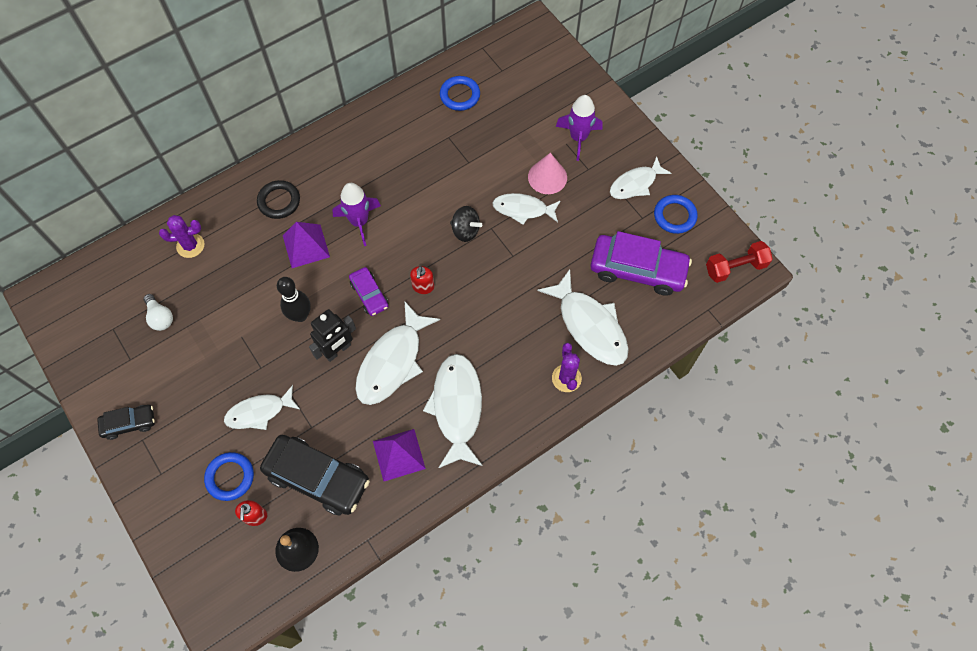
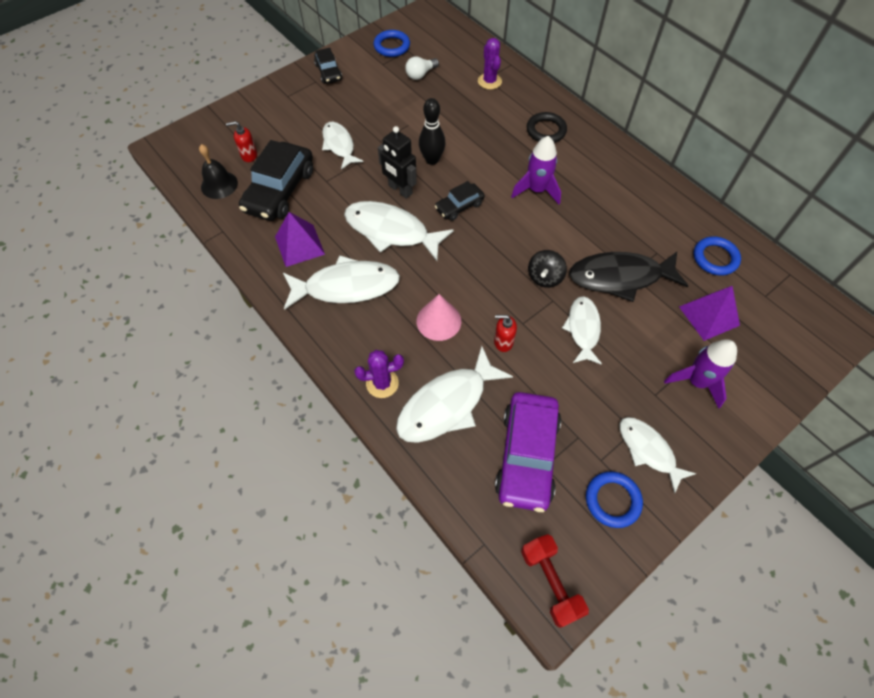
camera: 85 degrees right, 5 degrees down
(230, 477) = (283, 135): blue ring -> blue ring (392, 46)
(306, 246) = (503, 155): purple pyramid -> purple pyramid (709, 315)
(369, 294) = (459, 206): purple car -> black car
(423, 287) = (473, 247): red soap dispenser -> red soap dispenser (503, 342)
(472, 171) = (620, 277): none -> black fish
(547, 177) = (632, 351): pink cone -> pink cone (438, 321)

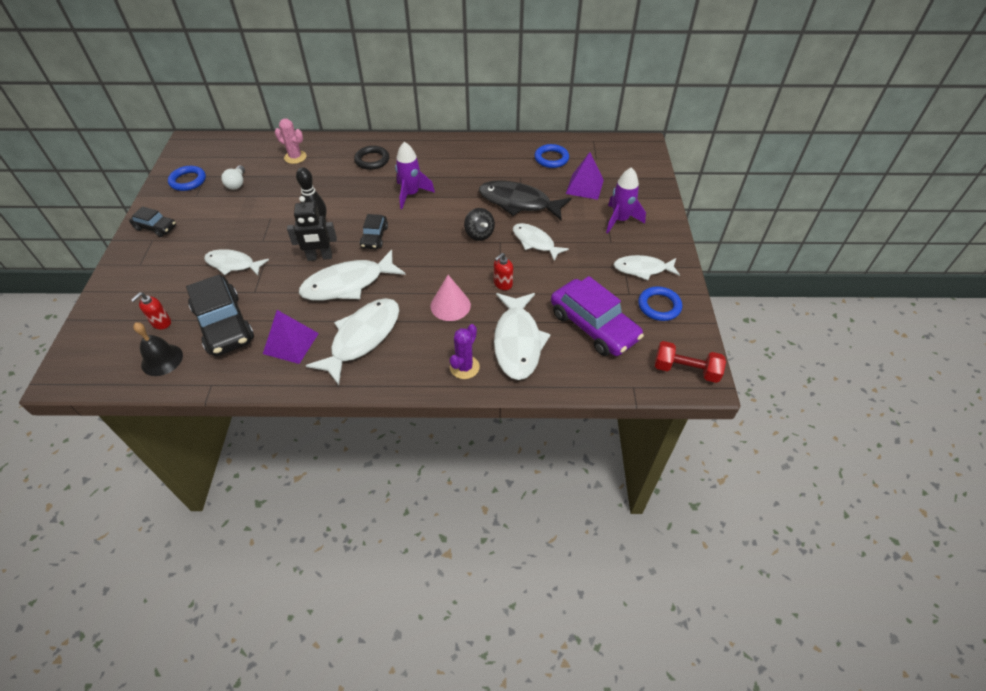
camera: 50 degrees left, 10 degrees down
(489, 81) = (295, 157): purple cactus -> pink cactus
(620, 277) = (518, 203): black fish -> black fish turned 75 degrees clockwise

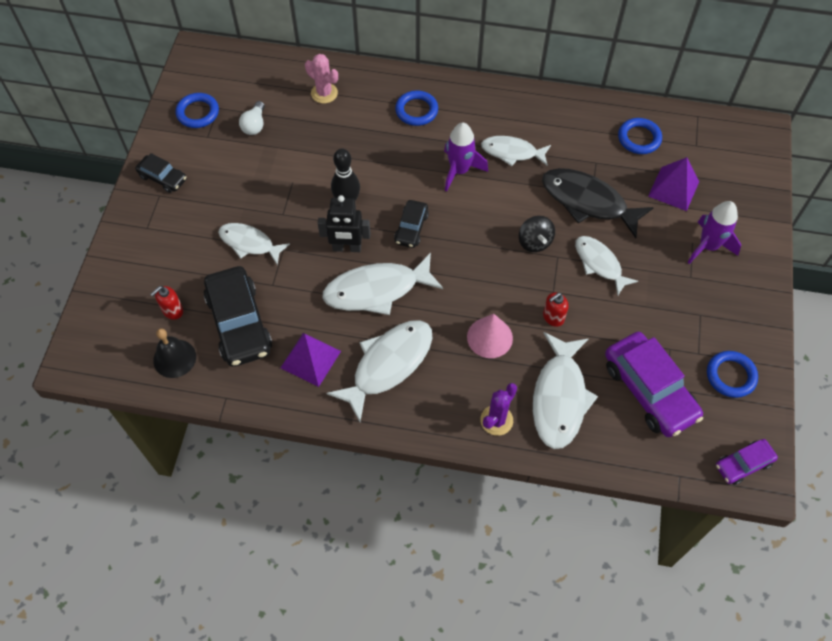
camera: 10 degrees right, 10 degrees up
(372, 160) = (416, 110): black ring -> blue ring
(642, 269) = (721, 322): white fish -> white fish (512, 152)
(685, 370) = (743, 464): red dumbbell -> purple car

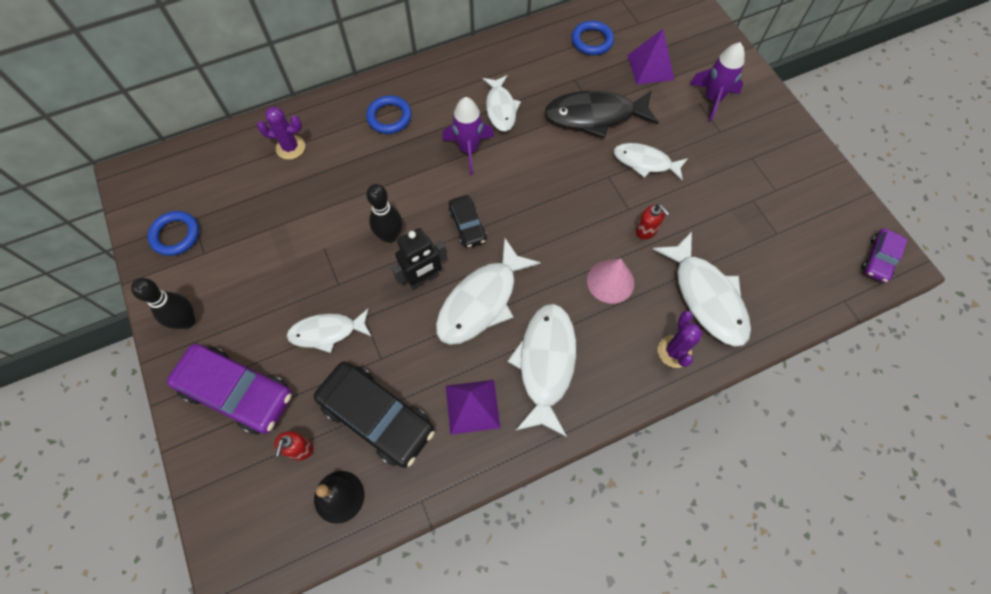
camera: 35 degrees left, 5 degrees up
(163, 178) = (187, 321): black car -> black bowling pin
(254, 125) = (244, 215): white light bulb -> none
(324, 93) = (290, 147): pink cactus -> purple cactus
(512, 152) = (500, 108): white fish -> white fish turned 75 degrees counterclockwise
(534, 242) = (580, 175): black spinning top -> none
(553, 317) = (646, 231): red soap dispenser -> red soap dispenser turned 60 degrees counterclockwise
(649, 390) = (766, 244): purple car -> purple car (237, 392)
(730, 376) = (812, 193): blue ring -> none

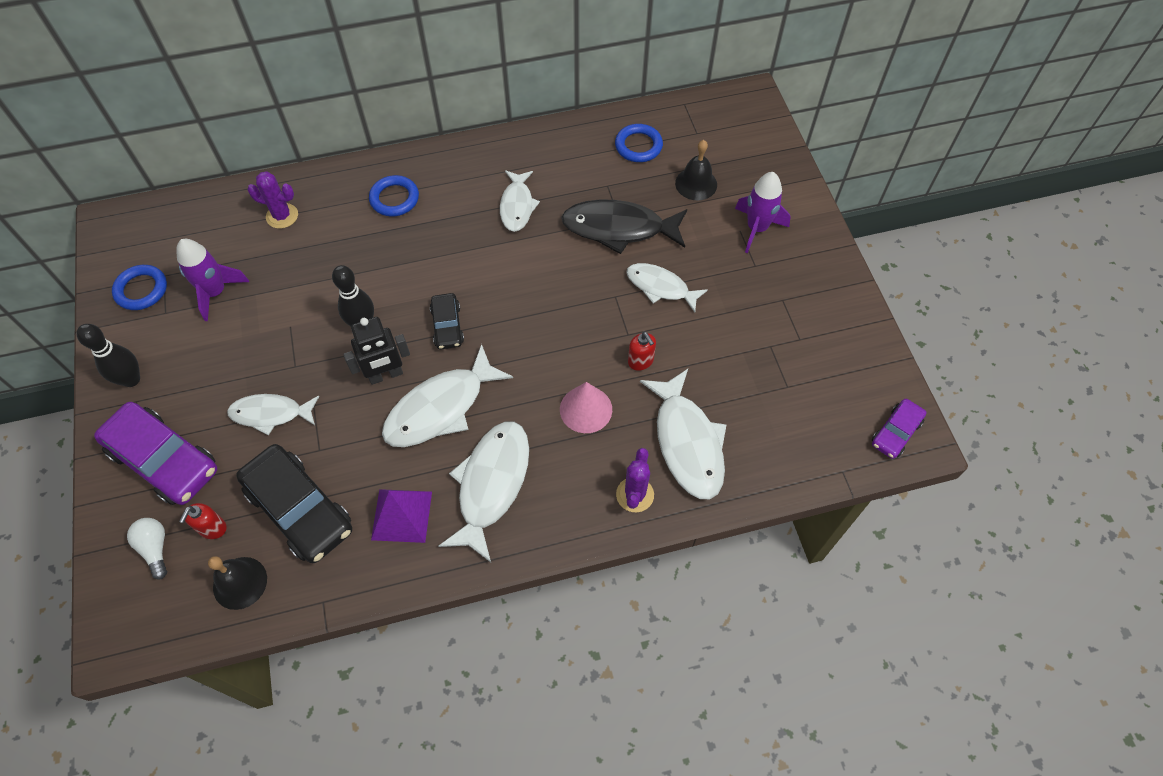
camera: 10 degrees right, 5 degrees down
(250, 478) = (155, 548): none -> white light bulb
(469, 149) = (470, 245): purple rocket -> purple rocket (216, 292)
(650, 67) = (696, 184): purple pyramid -> black bell

